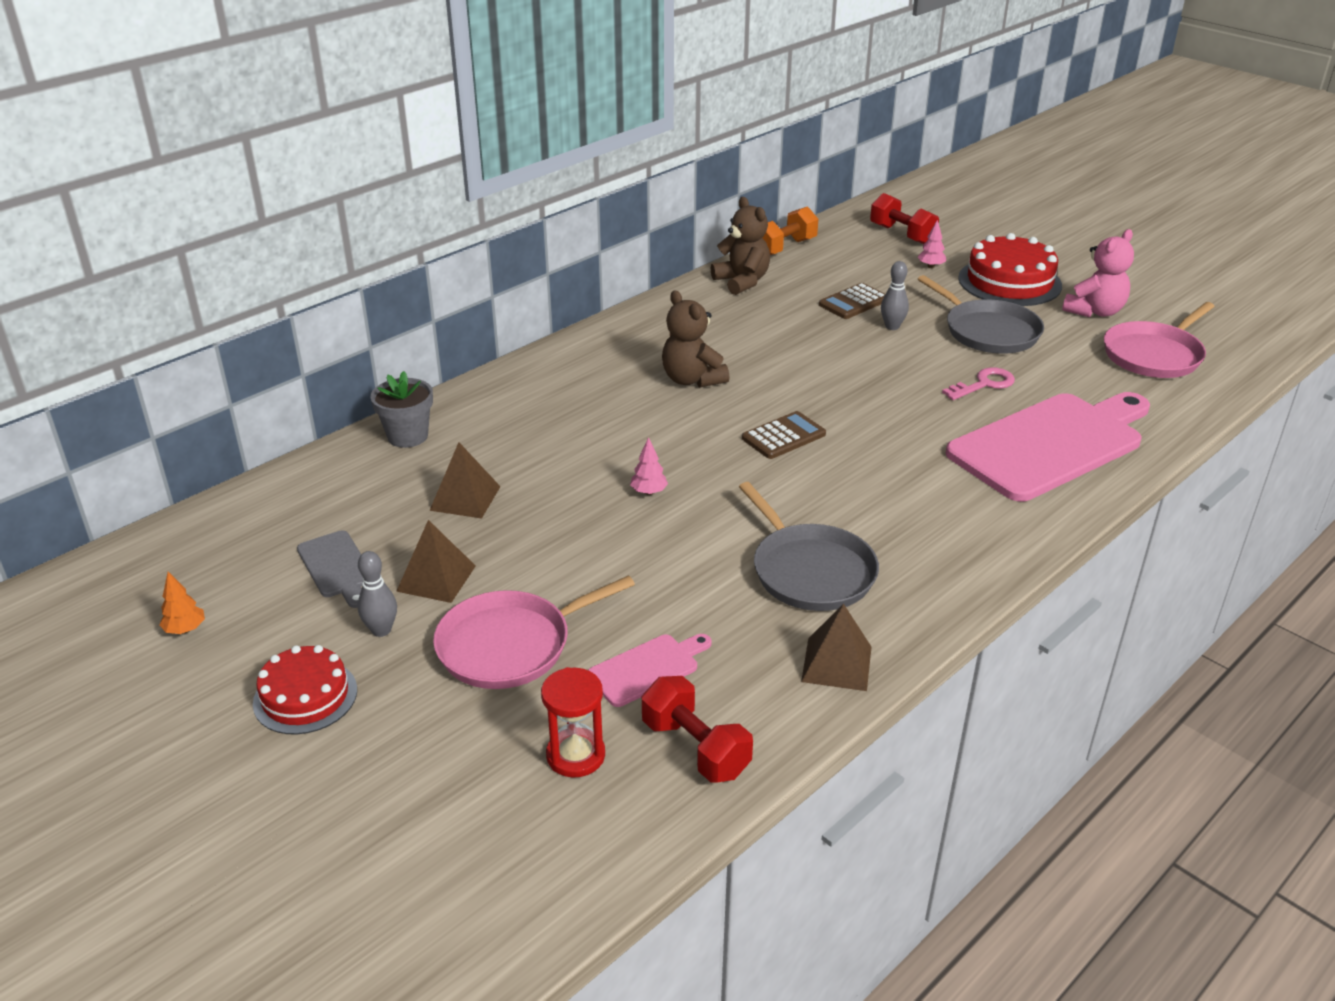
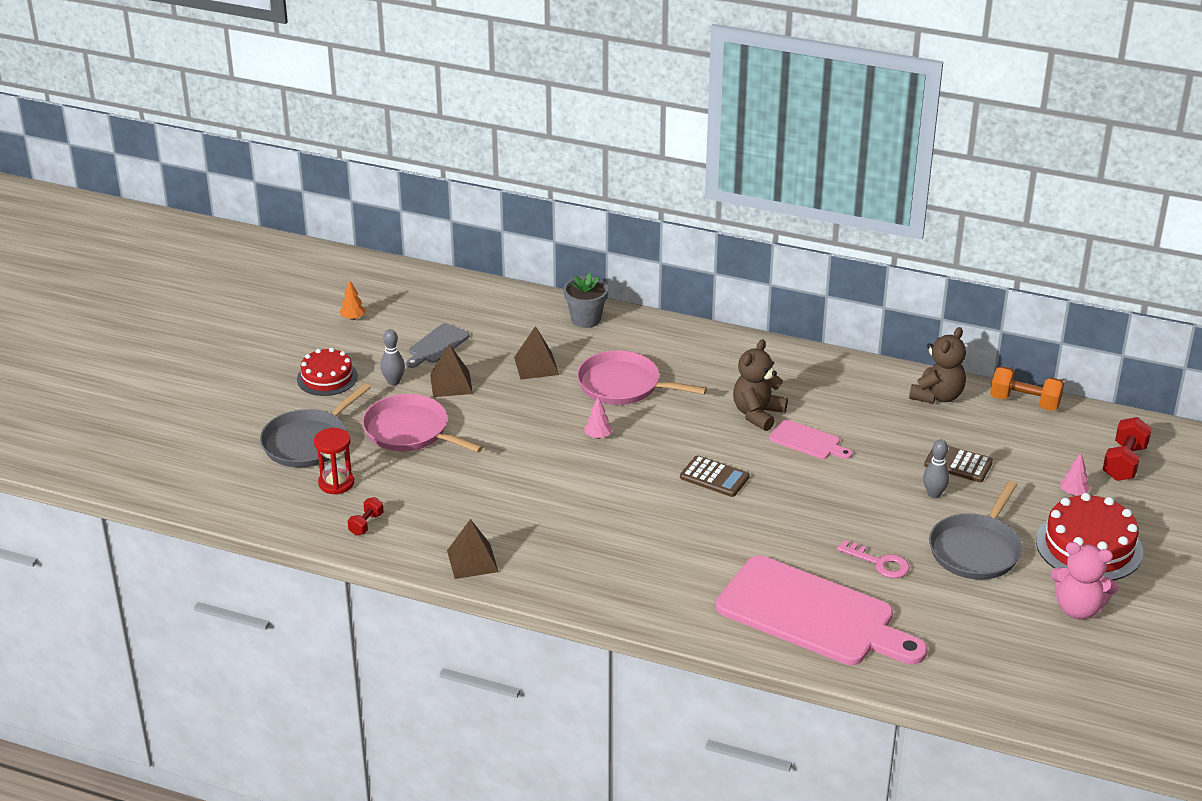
camera: 65 degrees right, 0 degrees up
(647, 669) = (421, 487): pink cutting board -> pink cutting board (807, 441)
(695, 748) = (366, 524): red dumbbell -> red dumbbell, size x0.57
(810, 571) = (559, 528): grey pan -> grey pan (308, 442)
(1154, 355) = (1024, 657): pink pan -> pink pan (623, 385)

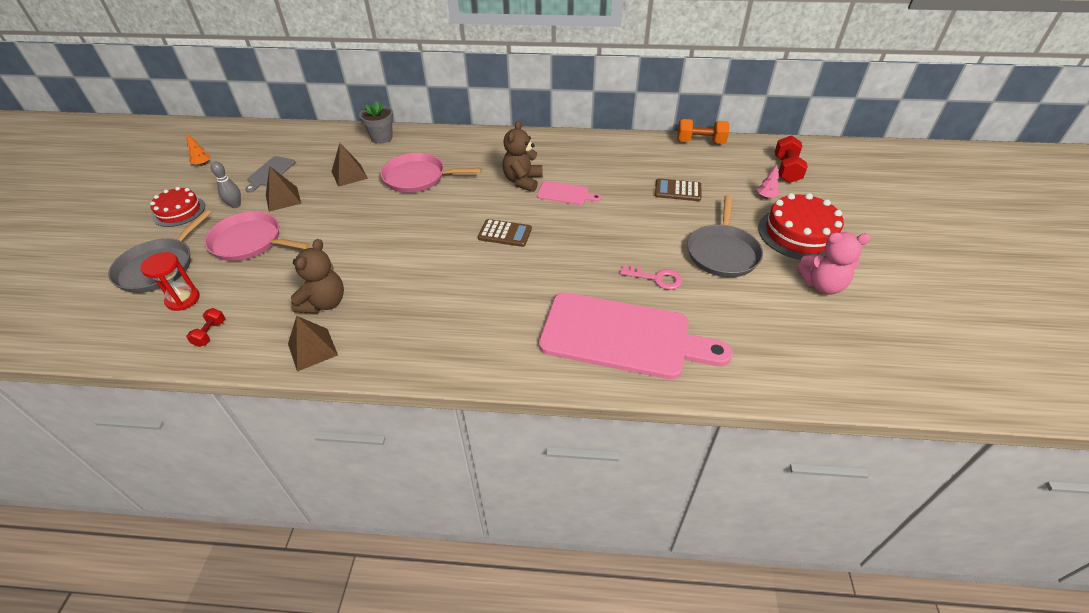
camera: 15 degrees left, 10 degrees up
(598, 436) = (406, 218): pink tree -> none
(934, 494) = (671, 215): grey bowling pin -> none
(937, 396) = (642, 148): brown teddy bear -> brown teddy bear (324, 303)

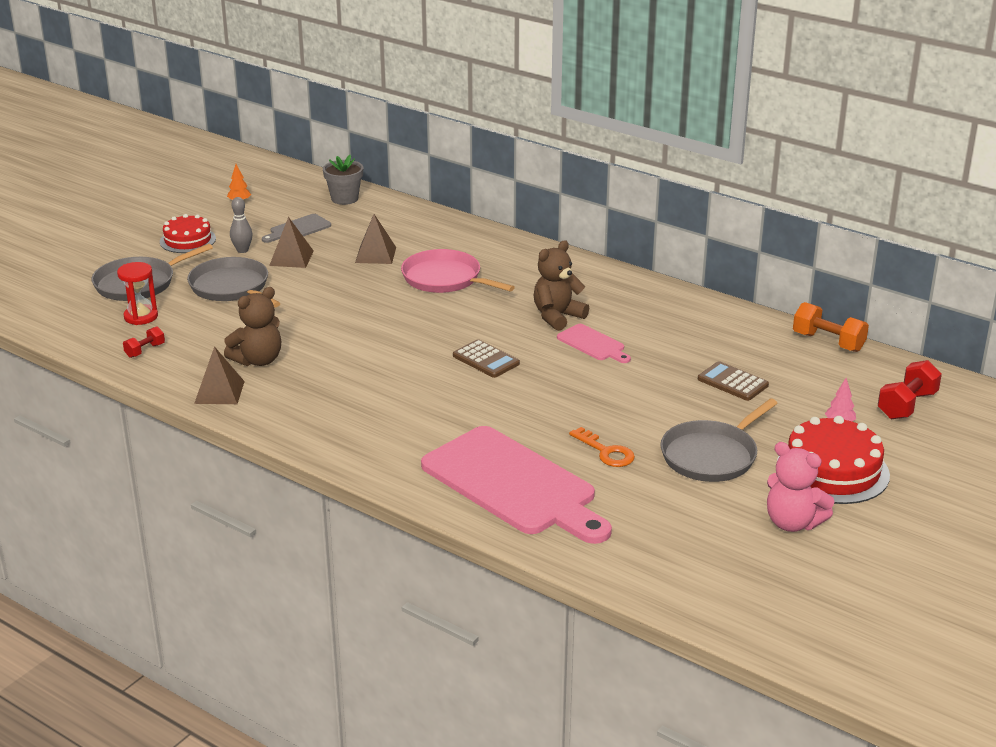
camera: 30 degrees right, 15 degrees down
(250, 242) = (231, 287): pink pan -> grey pan
(381, 138) = (442, 227): grey flower pot -> grey flower pot (344, 199)
(656, 278) = (606, 452): pink key -> orange key

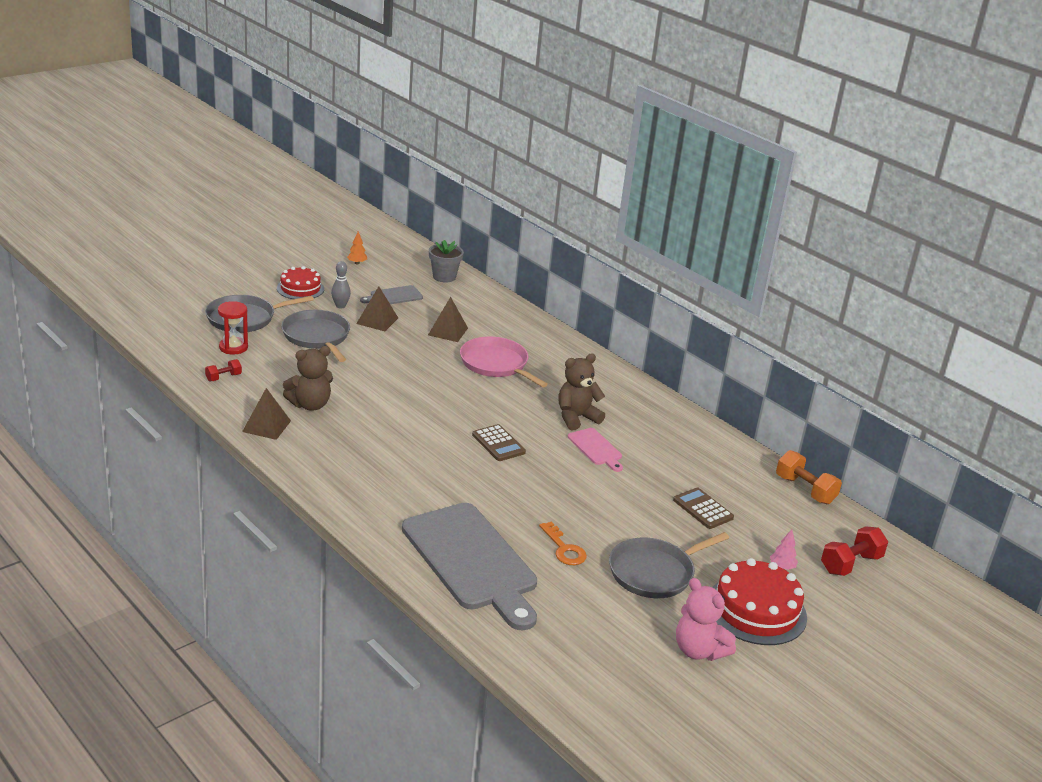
camera: 10 degrees right, 0 degrees up
(513, 484) = (471, 561): pink cutting board -> grey cutting board

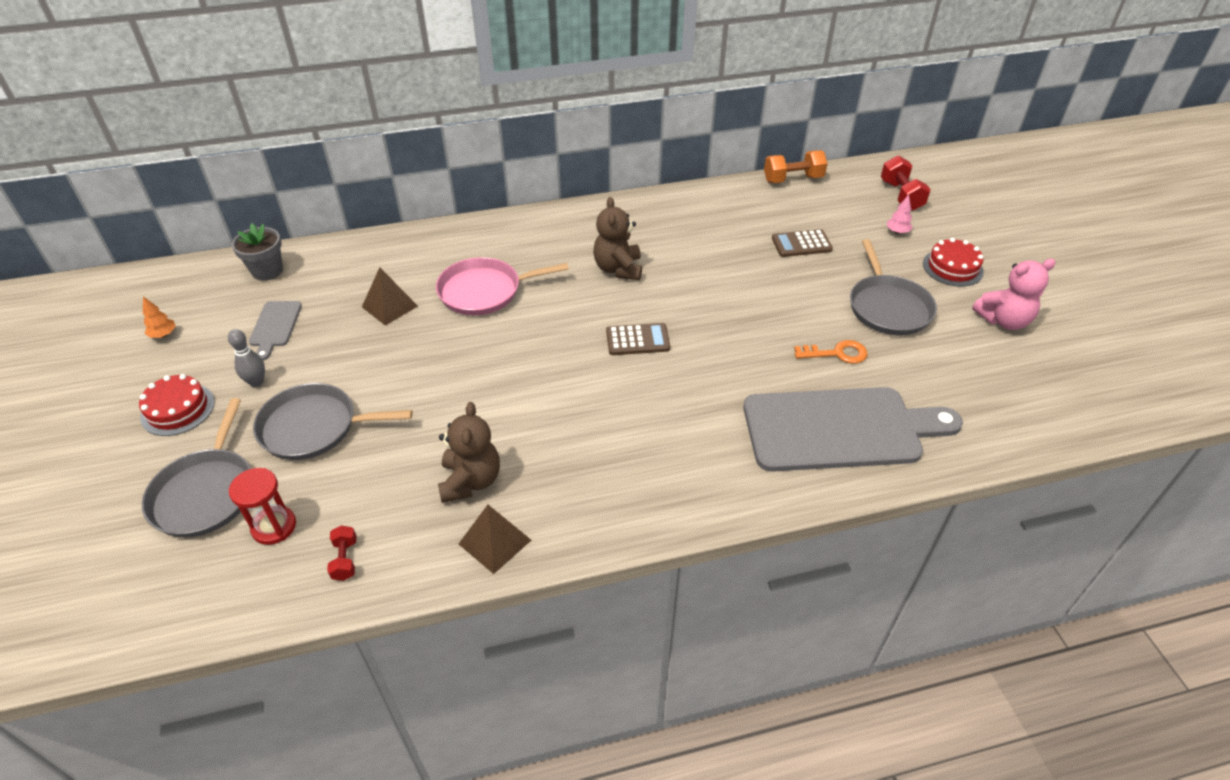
camera: 60 degrees left, 15 degrees up
(377, 320) = (319, 358): brown pyramid -> none
(596, 448) = (678, 274): pink cutting board -> none
(756, 610) = (952, 267): red cake -> red cake, size x0.64

